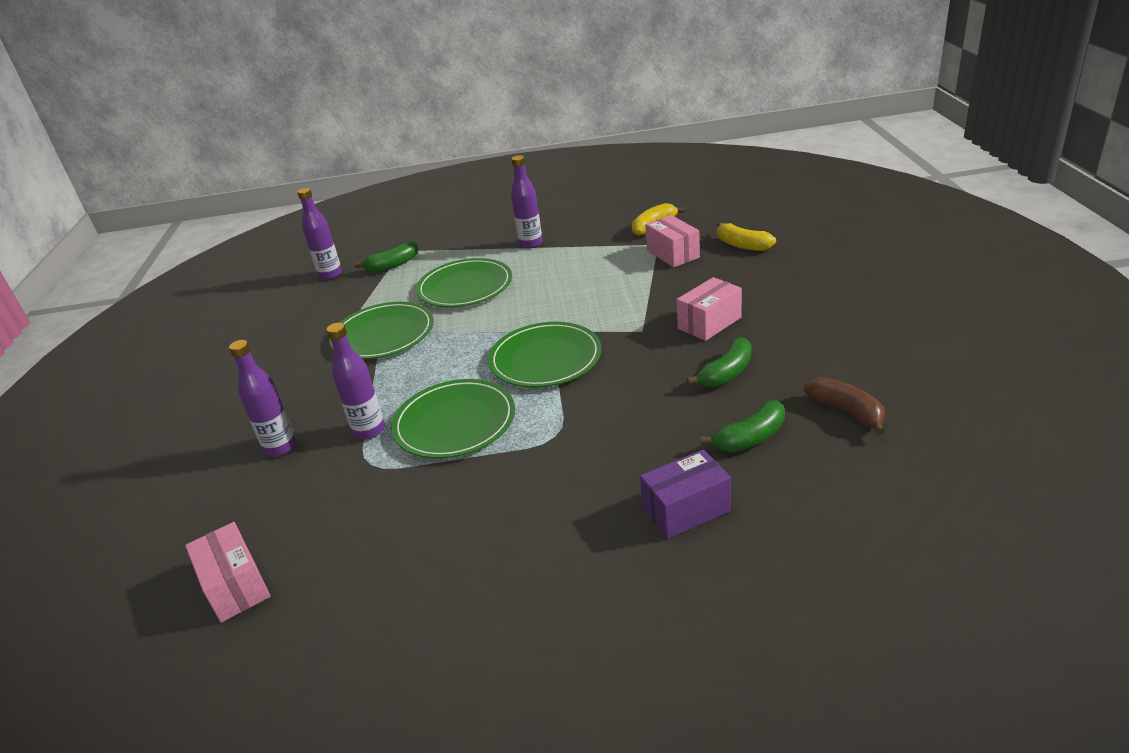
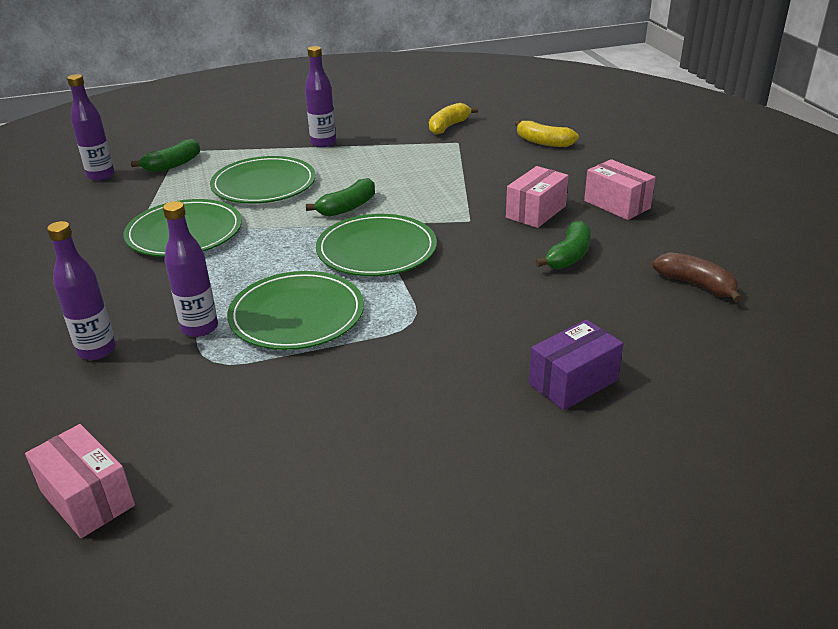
camera: 15 degrees left, 0 degrees up
(673, 254) = (477, 151): pink box -> pink box (617, 204)
(750, 438) = (613, 313): green banana -> green banana (347, 207)

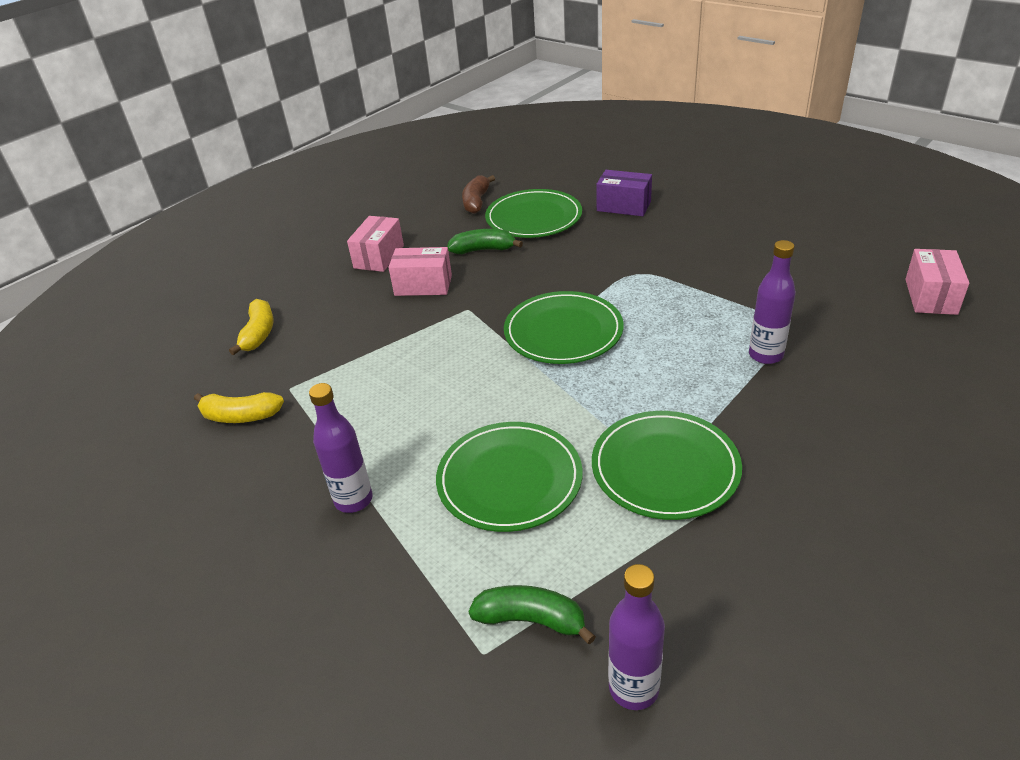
camera: 120 degrees left, 5 degrees up
(97, 350) = (858, 387): purple bottle -> none
(297, 315) = (691, 321): green plate -> green plate (533, 217)
(347, 207) = (506, 386): green banana -> none

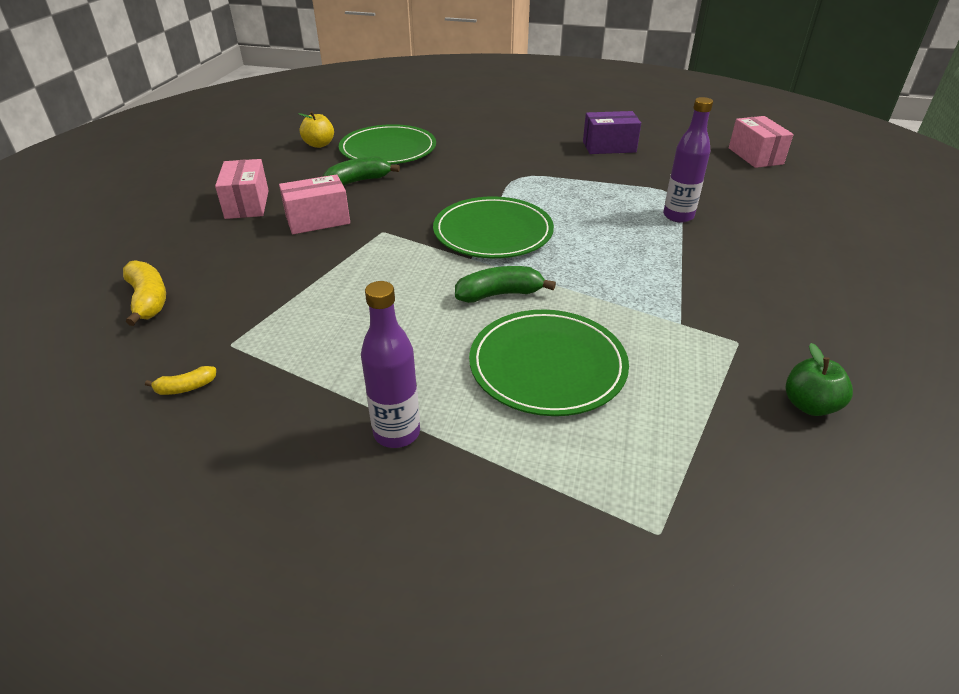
camera: 30 degrees left, 0 degrees up
(241, 416) = (186, 388): yellow banana -> yellow banana, size x0.56
(476, 202) = (319, 144): brown banana -> yellow apple
(531, 620) = (676, 484): green banana -> green banana (499, 294)
(623, 206) = (465, 130): purple box -> purple box (609, 147)
(633, 688) = (817, 509): purple bottle -> none
(665, 468) = (677, 318): green plate -> none
(717, 595) = (809, 405): none -> green apple

